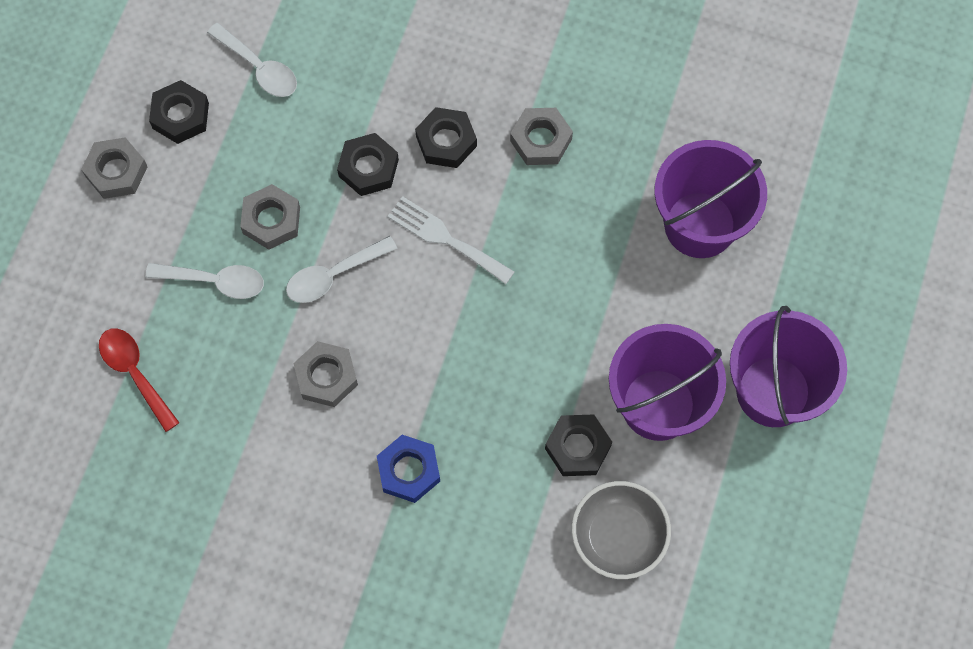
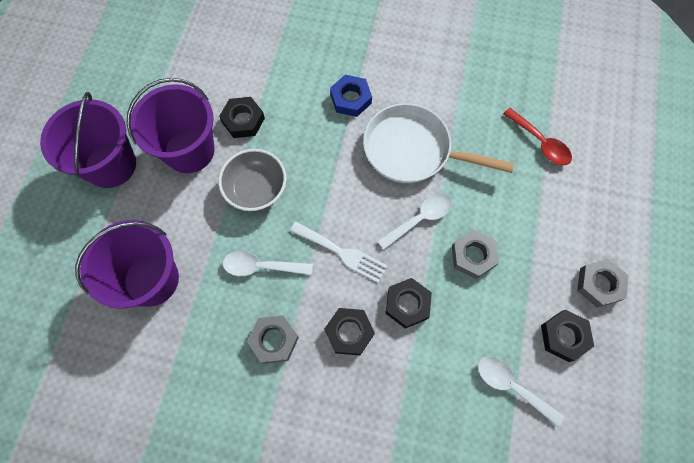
camera: 175 degrees right, 0 degrees up
(215, 281) = (503, 207): white spoon -> white spoon (261, 266)
(326, 377) = (412, 150): grey nut -> white pan
(618, 536) = (218, 73): grey bowl -> grey bowl (256, 189)

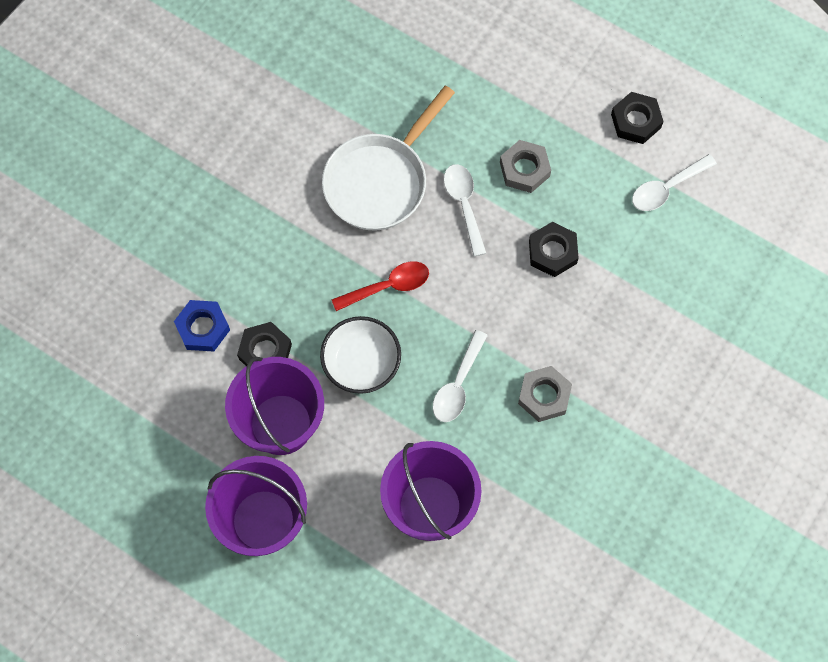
camera: 70 degrees left, 0 degrees up
(256, 189) = (361, 363): grey bowl -> white bowl
(342, 252) = (473, 296): white fork -> none
(349, 332) = (562, 319): black nut -> none
(350, 99) = (286, 223): blue nut -> blue nut (203, 328)
(540, 142) = (422, 50): red spoon -> red spoon (388, 286)
(599, 284) = (596, 66): grey nut -> none

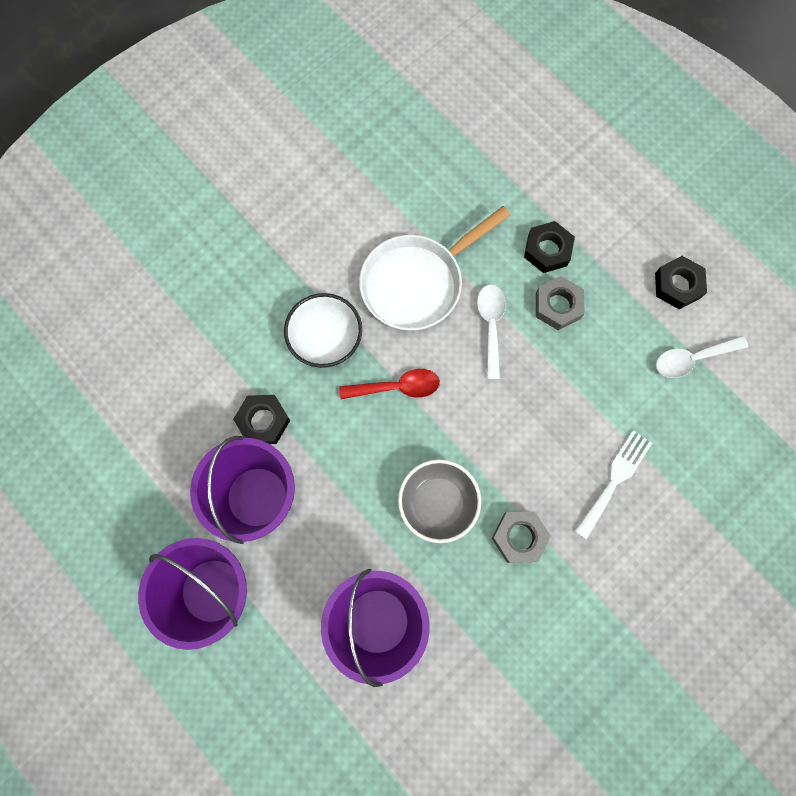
camera: 15 degrees right, 5 degrees up
(203, 328) = (212, 383): blue nut -> none
(361, 363) = (351, 456): white bowl -> white bowl (325, 338)
(458, 385) = (438, 503): white spoon -> grey bowl
(552, 252) = (564, 394): black nut -> black nut (547, 250)
(621, 320) = (614, 480): none -> white fork

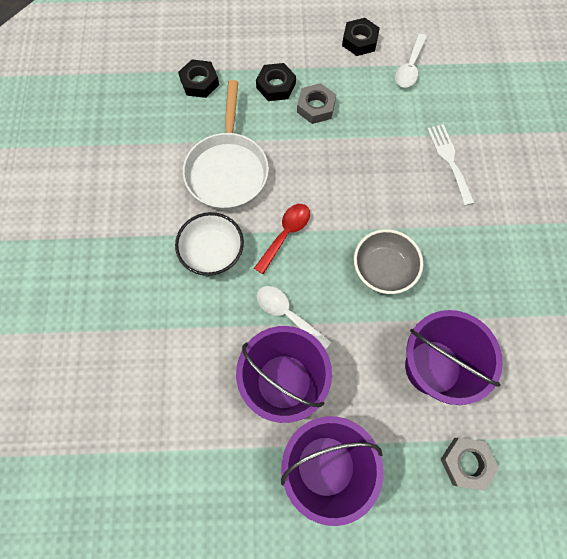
camera: 50 degrees left, 5 degrees down
(263, 421) = (233, 336): black nut -> black nut (199, 82)
(490, 326) = (294, 151): white spoon -> white spoon (287, 314)
(519, 537) = (443, 239): grey nut -> grey nut (466, 463)

